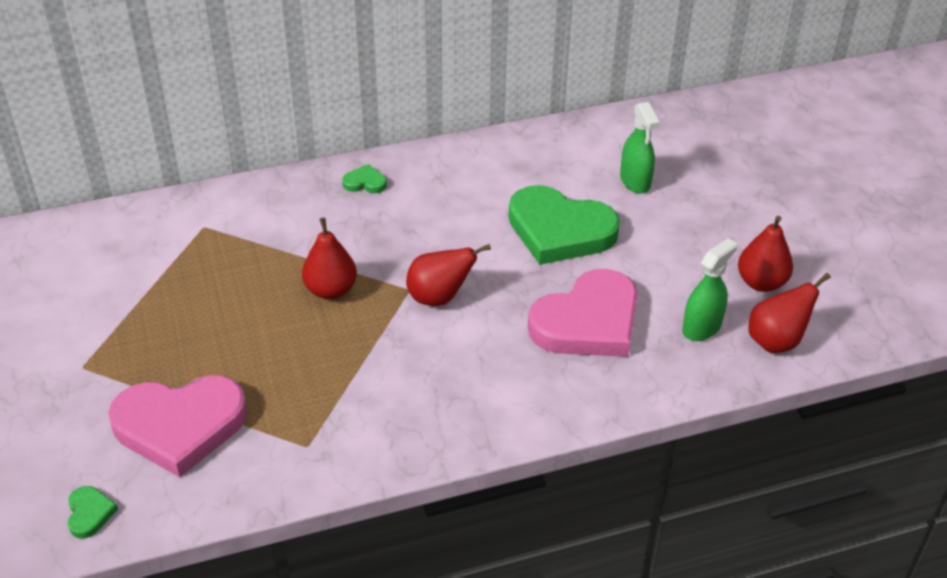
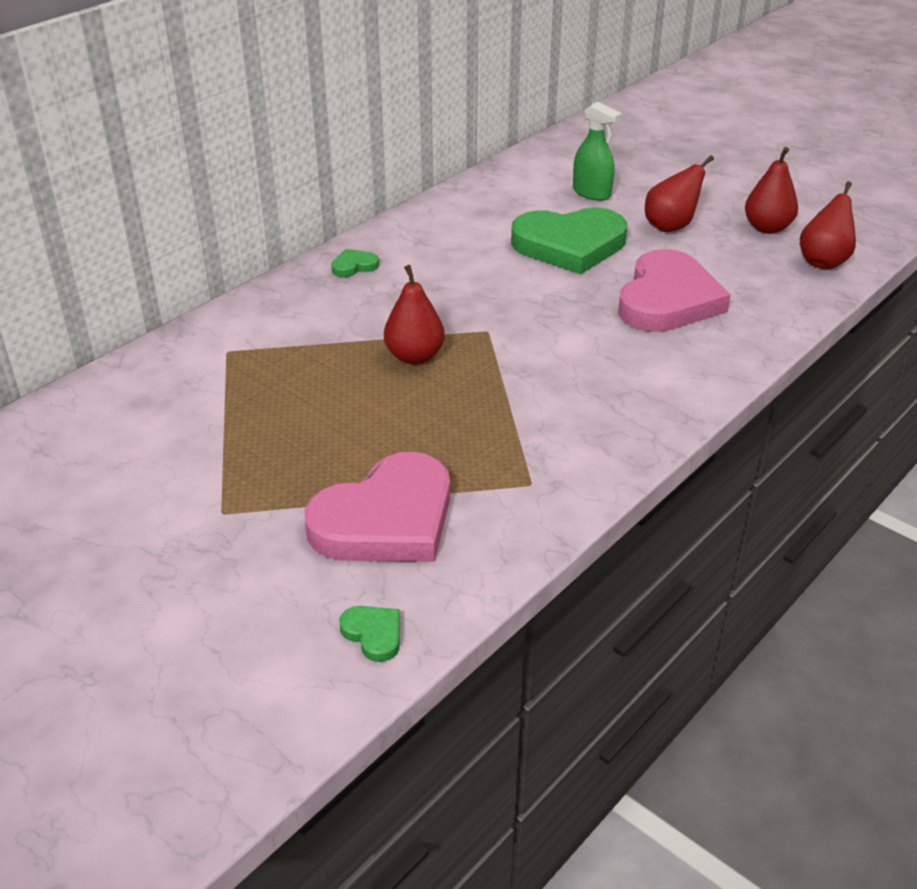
camera: 30 degrees left, 5 degrees down
(439, 297) = (522, 327): red pear -> red pear (671, 226)
(701, 327) = (759, 272): green spray bottle -> none

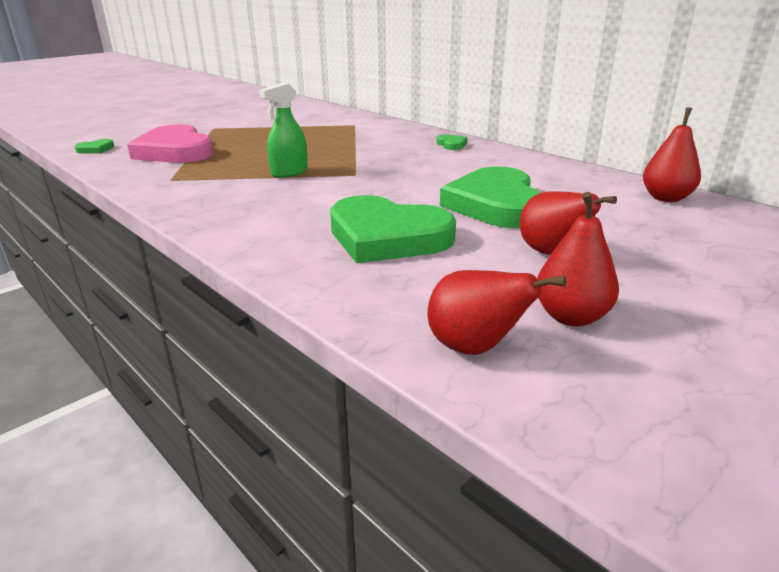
camera: 95 degrees right, 10 degrees down
(414, 356) = (330, 157): red pear -> red pear (666, 198)
(592, 193) = (619, 220): green spray bottle -> green spray bottle (289, 172)
(667, 300) = (387, 237): pink heart -> green heart

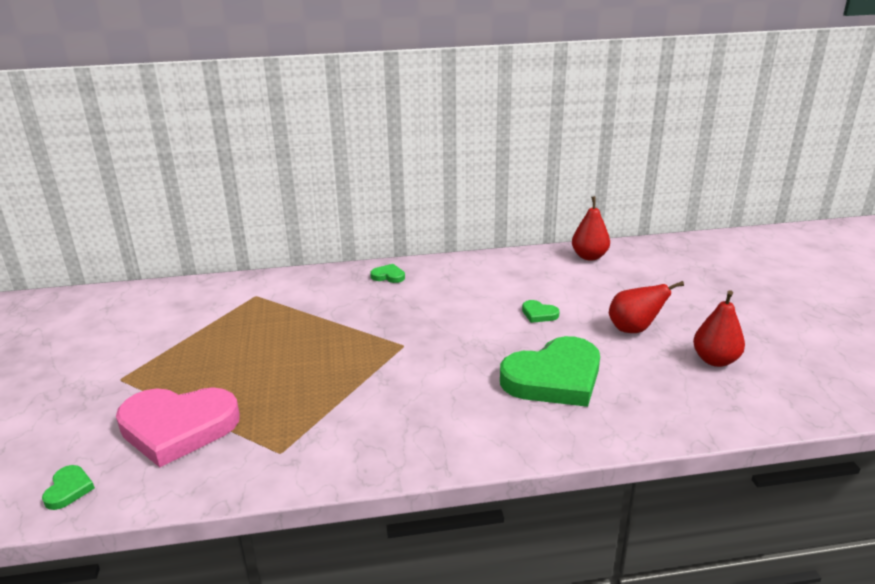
camera: 55 degrees left, 0 degrees up
(289, 172) = (355, 376): green spray bottle -> none
(475, 348) = (730, 405): red pear -> none
(495, 204) = (539, 314): green heart -> green heart, size x0.41

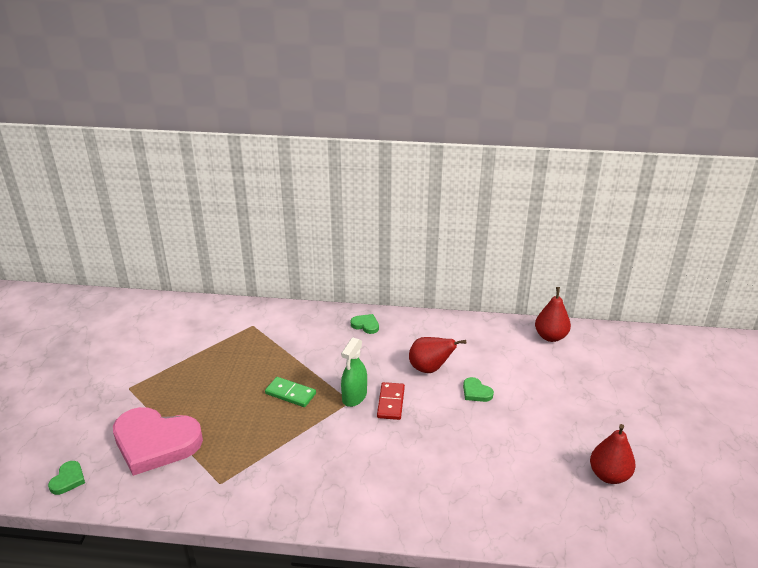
camera: 15 degrees right, 5 degrees up
(330, 350) = (290, 393): none -> green domino
(406, 340) = (354, 396): none -> green spray bottle
(450, 338) = (390, 402): none -> red domino
(554, 378) = (459, 462): green heart -> none
(634, 329) = (552, 426): red pear -> red pear (430, 369)

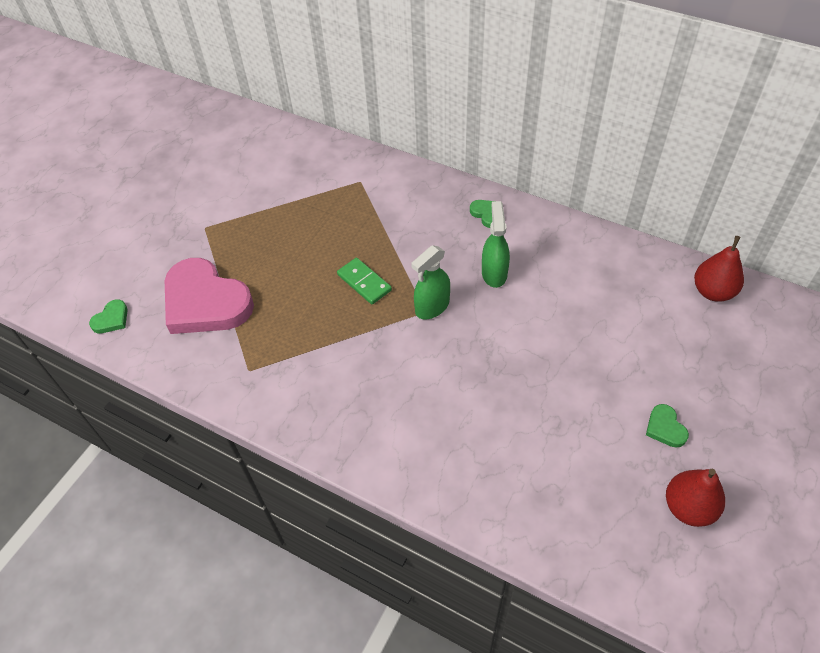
camera: 25 degrees right, 20 degrees up
(390, 402) = (469, 327): red domino -> none
(391, 362) = (494, 273): none -> green spray bottle
(430, 369) = (536, 295): red pear -> none
(476, 392) = (577, 343): green heart -> green heart (665, 428)

